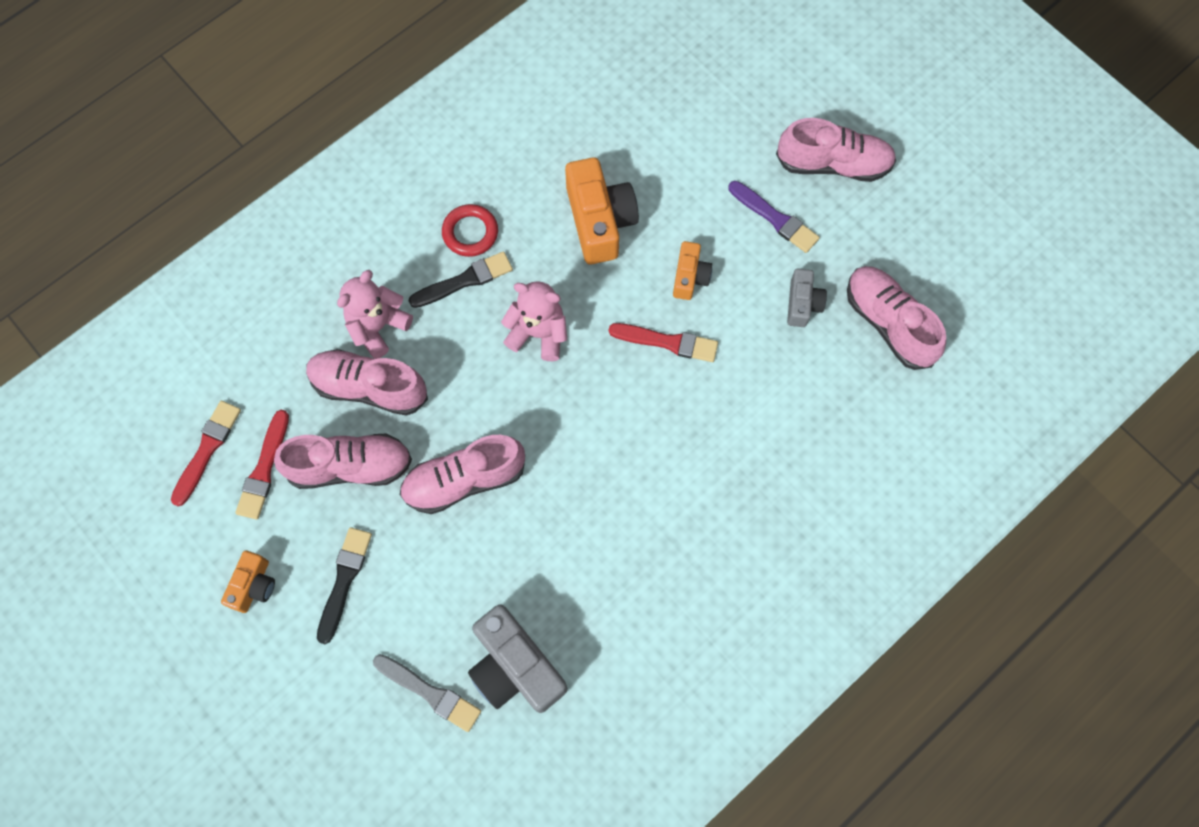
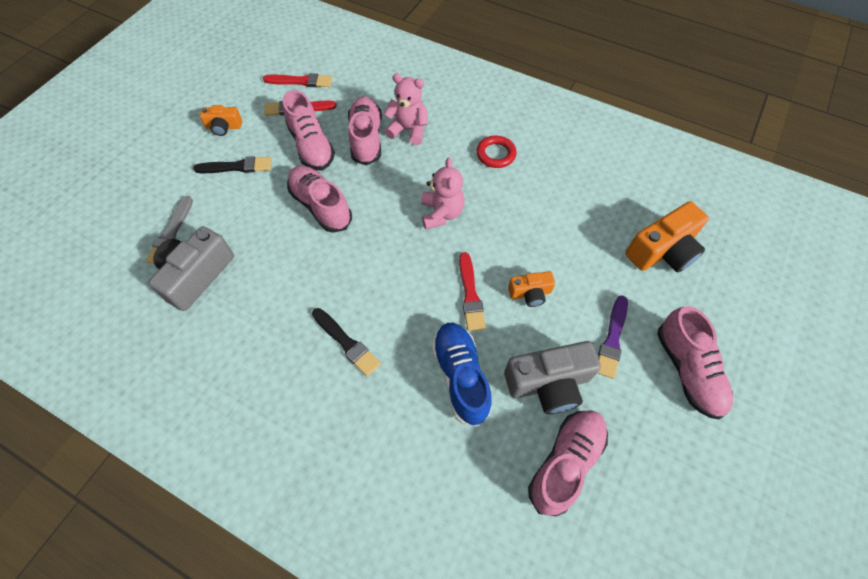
camera: 70 degrees right, 10 degrees down
(464, 280) = (460, 162): black brush -> black brush (346, 343)
(599, 221) = (544, 222): orange camera -> orange camera (662, 251)
(764, 390) = (460, 376): none -> blue shoe
(802, 304) = (548, 383): grey camera -> grey camera, size x1.82

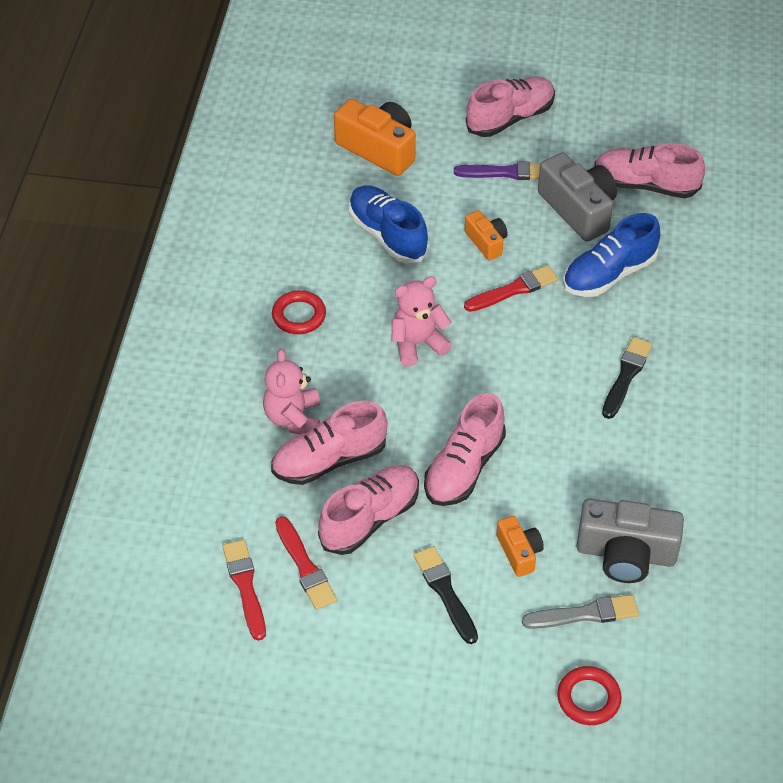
camera: 110 degrees left, 10 degrees down
(117, 213) = (588, 698): none -> red ring
(224, 127) = (380, 646): orange camera -> orange camera (519, 552)
(559, 228) = (387, 235): none -> blue shoe

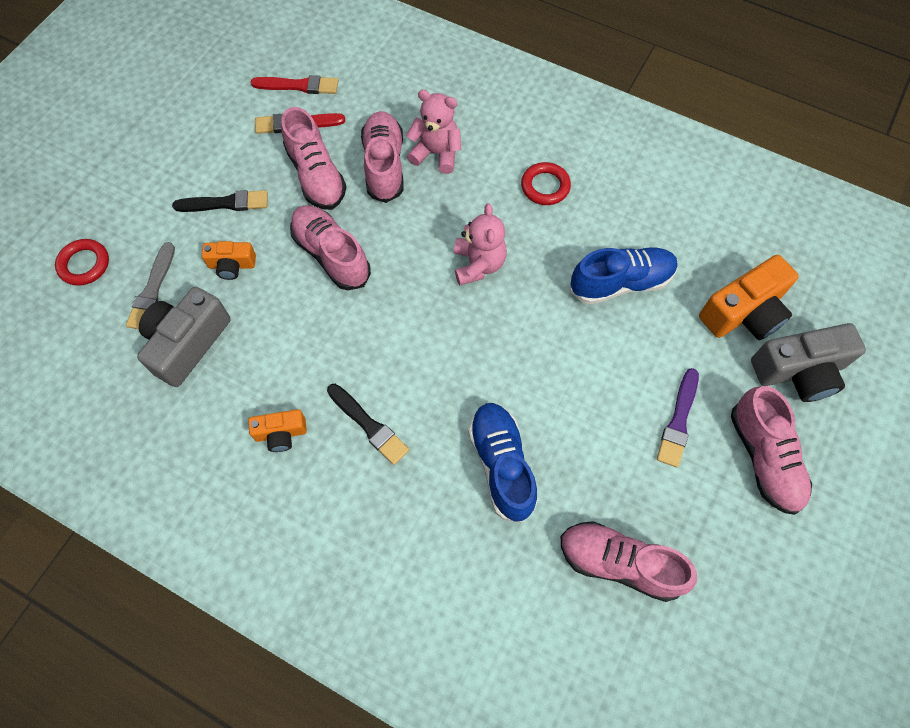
camera: 110 degrees right, 15 degrees up
(486, 242) = (584, 365): orange camera -> orange camera (281, 434)
(513, 290) = (513, 367): red brush -> none
(578, 209) = (602, 473): grey camera -> grey camera (799, 371)
(645, 185) = (619, 563): pink shoe -> pink shoe turned 105 degrees counterclockwise

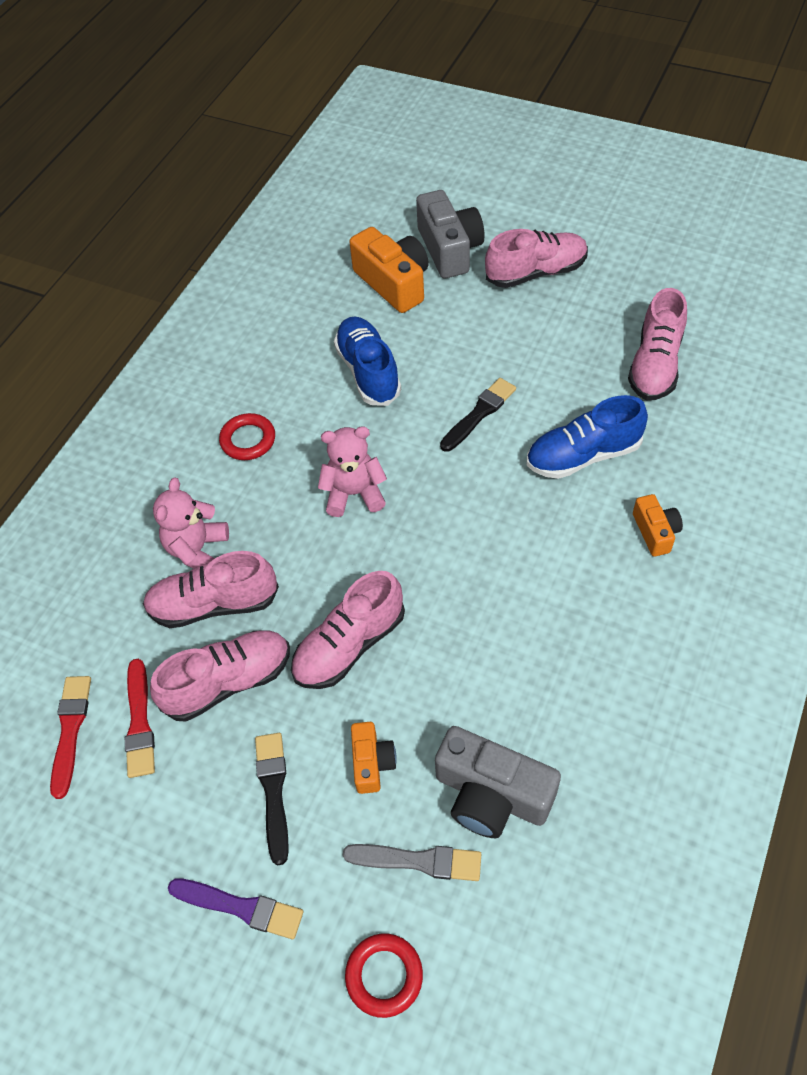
camera: 90 degrees left, 10 degrees down
(281, 434) = (591, 662): orange camera -> orange camera (655, 532)
(369, 425) = (564, 575): black brush -> black brush (479, 414)
(678, 421) = (512, 327): purple brush -> purple brush (240, 907)

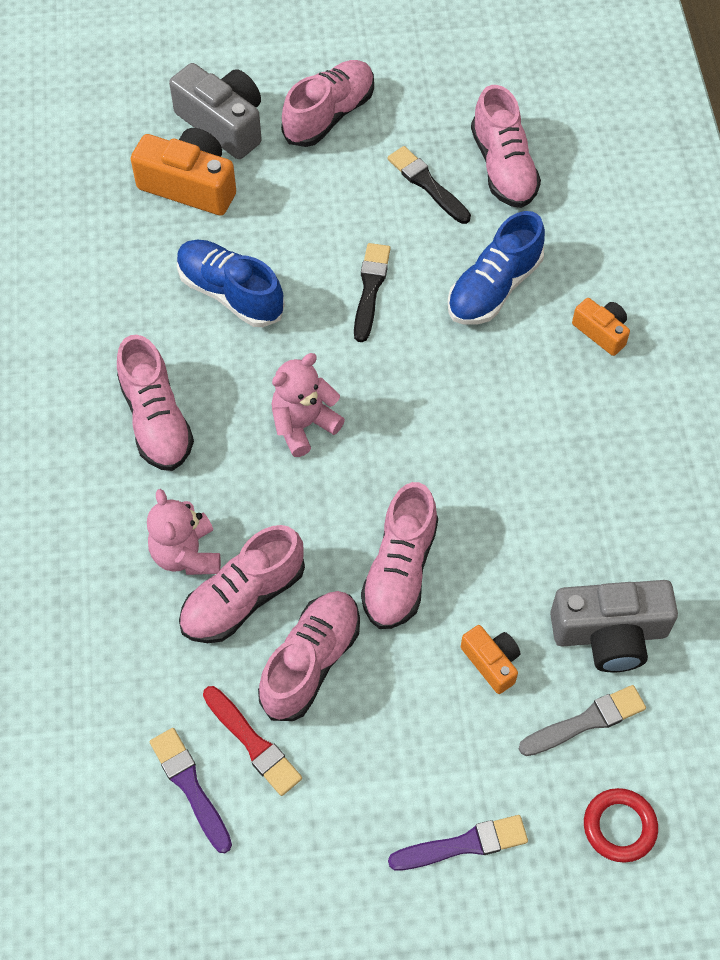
camera: 35 degrees left, 5 degrees up
(70, 730) = (190, 786): red brush -> purple brush
(248, 440) = (156, 420): red ring -> pink shoe
(273, 792) = (423, 734): black brush -> black brush (427, 184)

